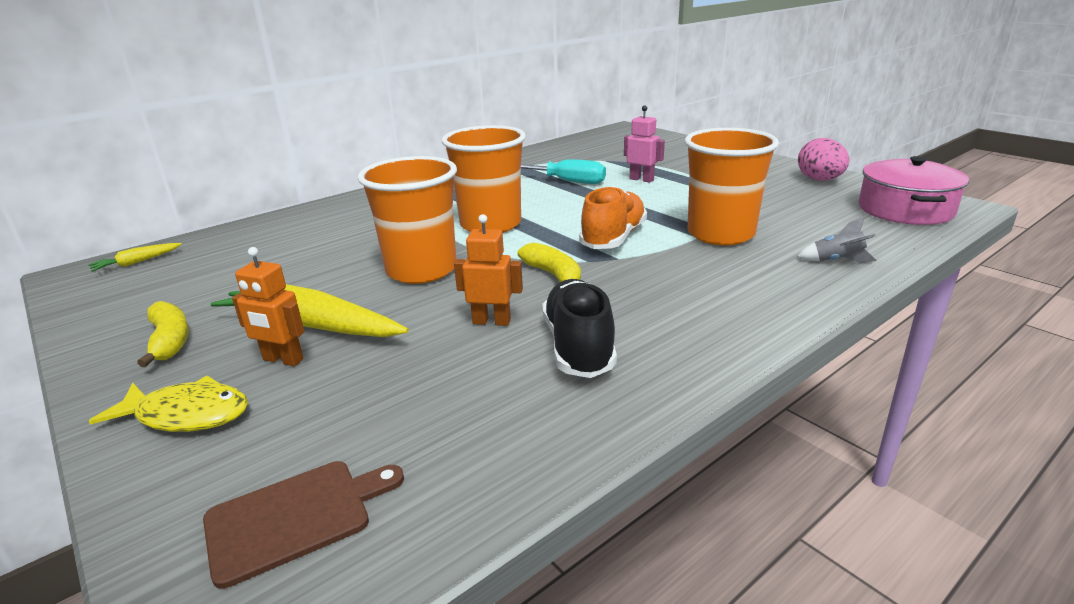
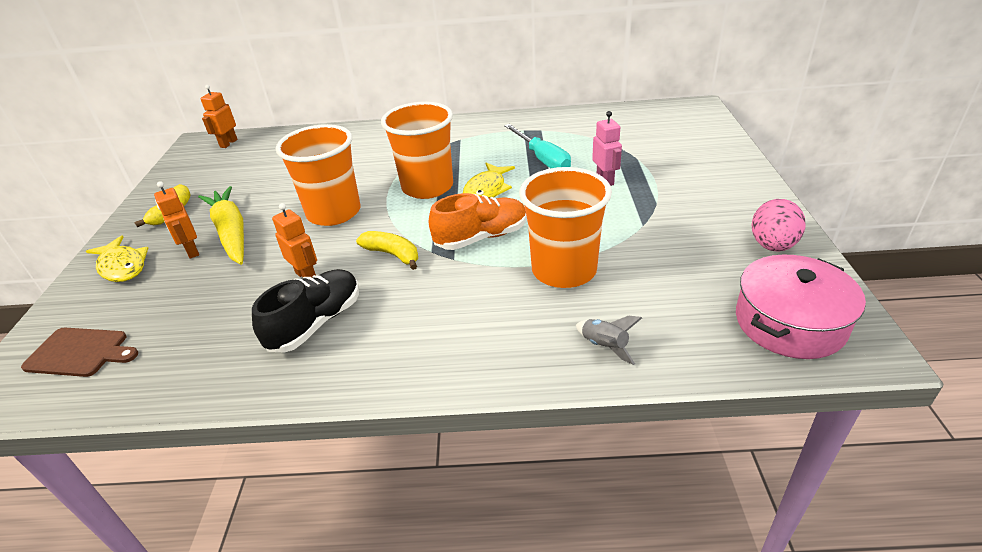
camera: 40 degrees right, 10 degrees up
(136, 262) = (228, 143): yellow carrot -> orange robot
(553, 275) = (393, 254): yellow banana -> yellow banana turned 60 degrees counterclockwise
(554, 211) = (486, 190): none -> yellow fish

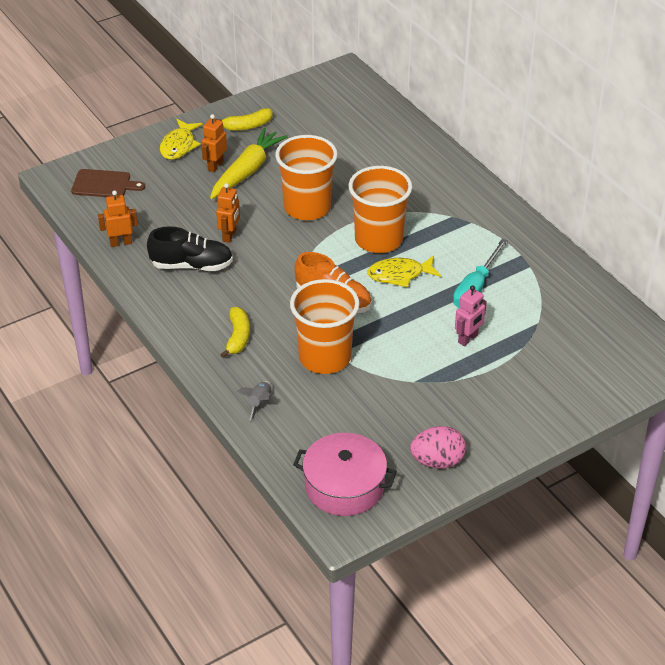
camera: 55 degrees right, 5 degrees up
(80, 352) = (104, 184): brown cutting board -> brown cutting board turned 60 degrees counterclockwise
(228, 143) = (356, 90): orange robot -> orange robot (121, 243)
(393, 254) = (281, 264): yellow banana -> yellow banana (238, 337)

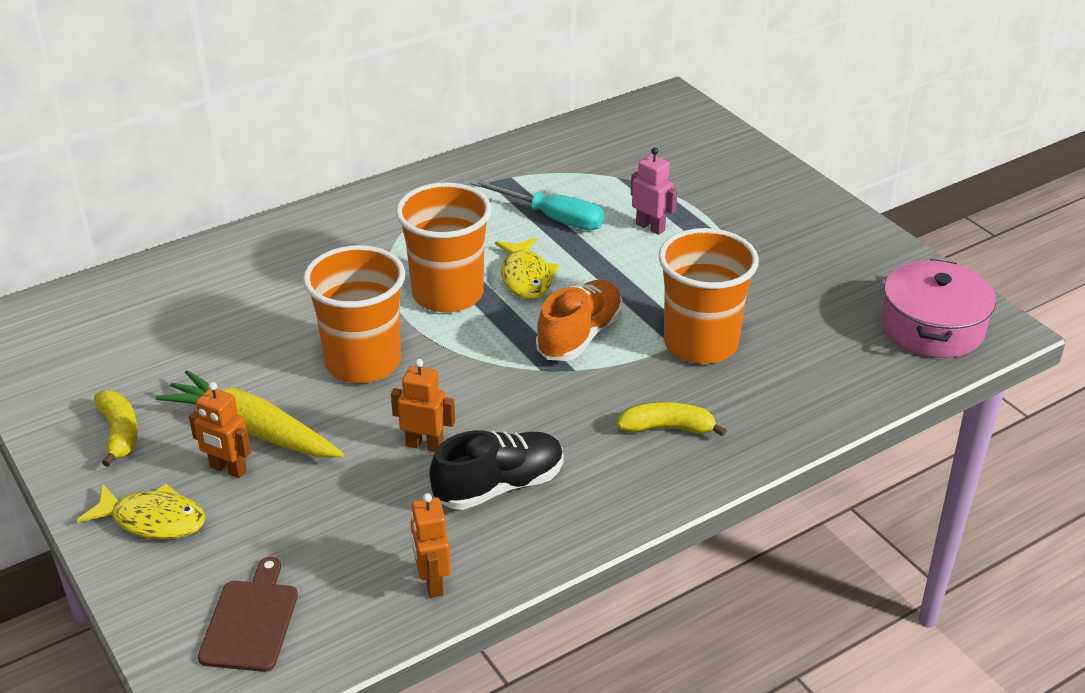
camera: 90 degrees left, 5 degrees down
(191, 265) = (499, 486): black shoe -> black shoe turned 60 degrees clockwise
(259, 403) = (802, 403): grey rocket -> none
(437, 461) = (869, 256): pink egg -> none

